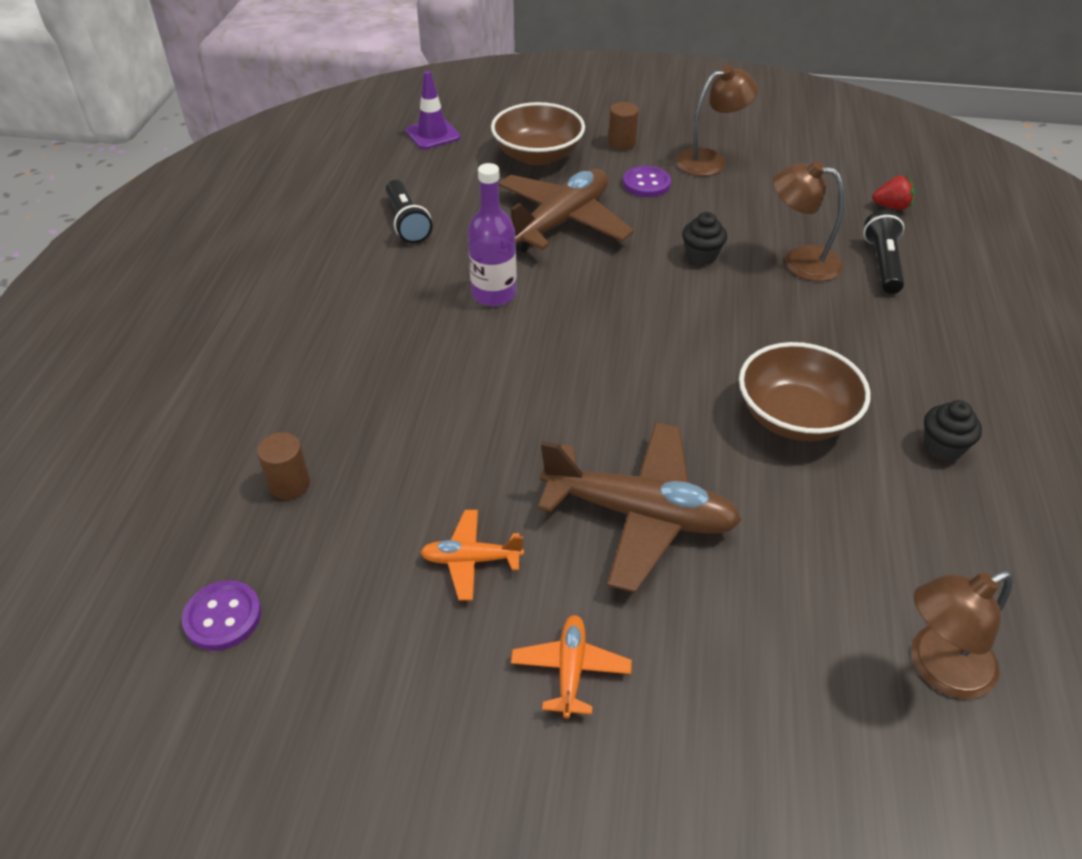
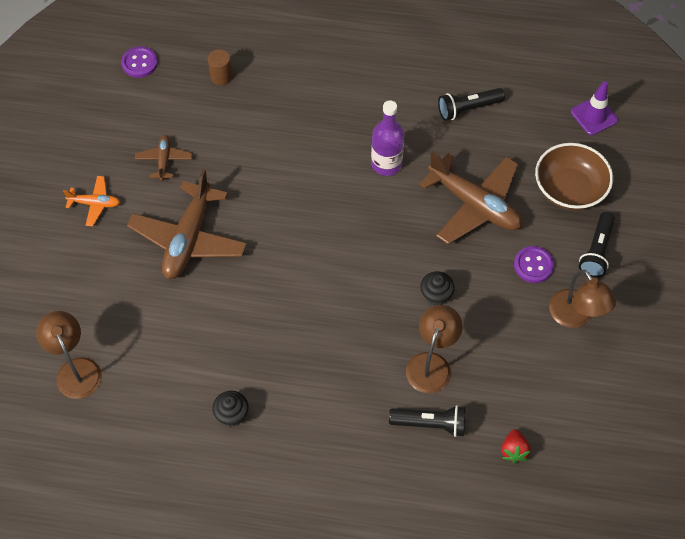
camera: 90 degrees right, 15 degrees up
(471, 560) = (164, 160): orange plane -> brown plane
(622, 143) = (596, 251): brown cylinder -> black flashlight
(795, 417) = (262, 332): brown bowl -> none

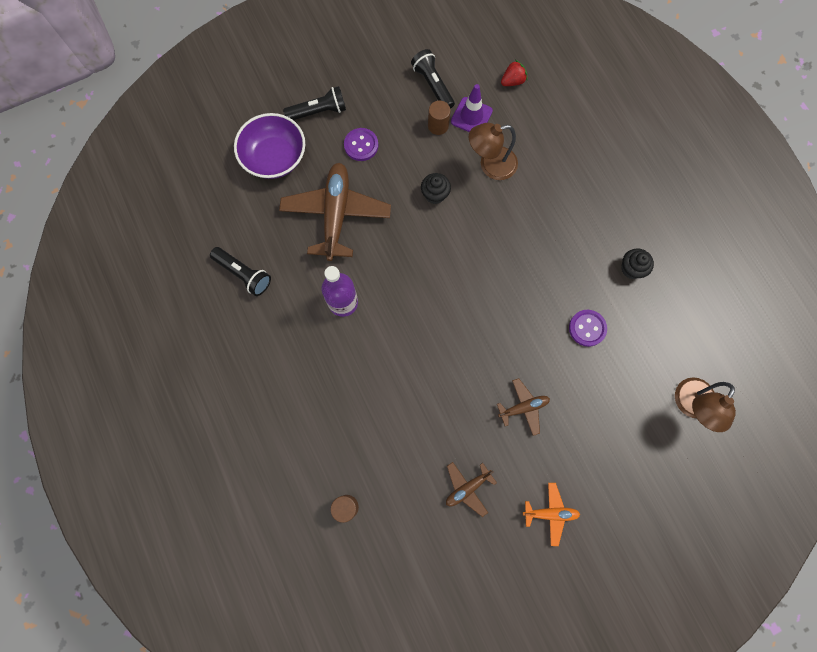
camera: 125 degrees left, 15 degrees up
(95, 204) = (550, 513): orange plane -> orange plane turned 120 degrees clockwise
(139, 63) = (382, 599): purple button -> purple button (587, 328)
(188, 239) = (523, 407): brown plane -> brown plane, size x0.49
(430, 424) = (534, 140): black flashlight -> black flashlight (433, 85)
(509, 345) = (438, 125): none -> brown cylinder
(569, 189) = (274, 157): brown bowl -> purple bowl
(575, 316) = (384, 97): brown lamp -> none
(594, 116) = (189, 177): purple traffic cone -> purple traffic cone (471, 116)

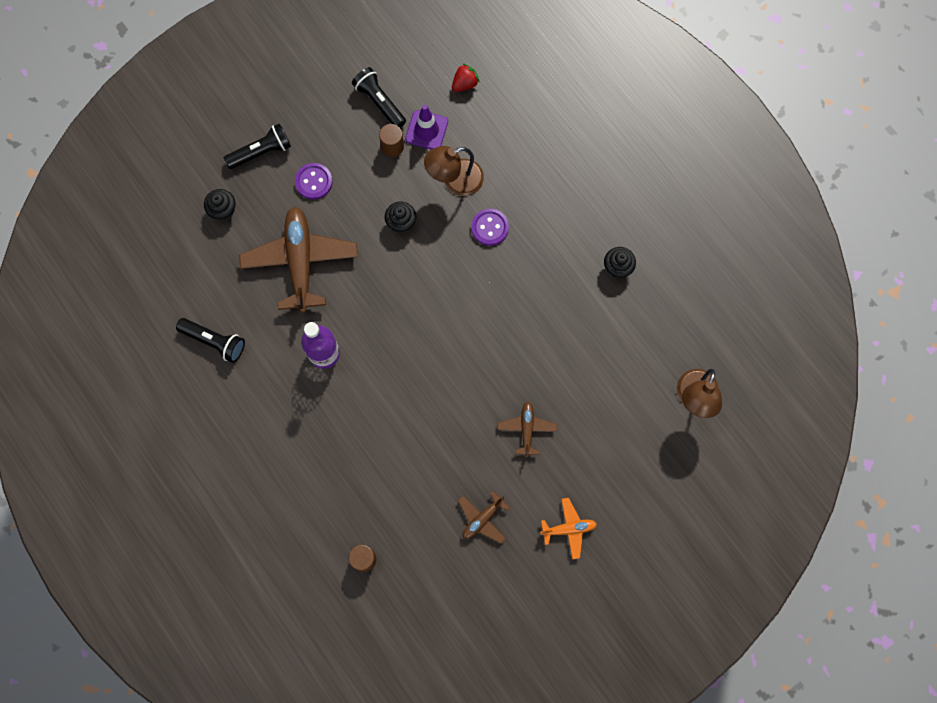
camera: 10 degrees left, 0 degrees up
(274, 157) = (223, 210): purple bowl -> black cupcake
(523, 407) = (527, 429): brown plane -> brown plane turned 60 degrees counterclockwise
(587, 328) = (580, 337): purple button -> purple button (490, 227)

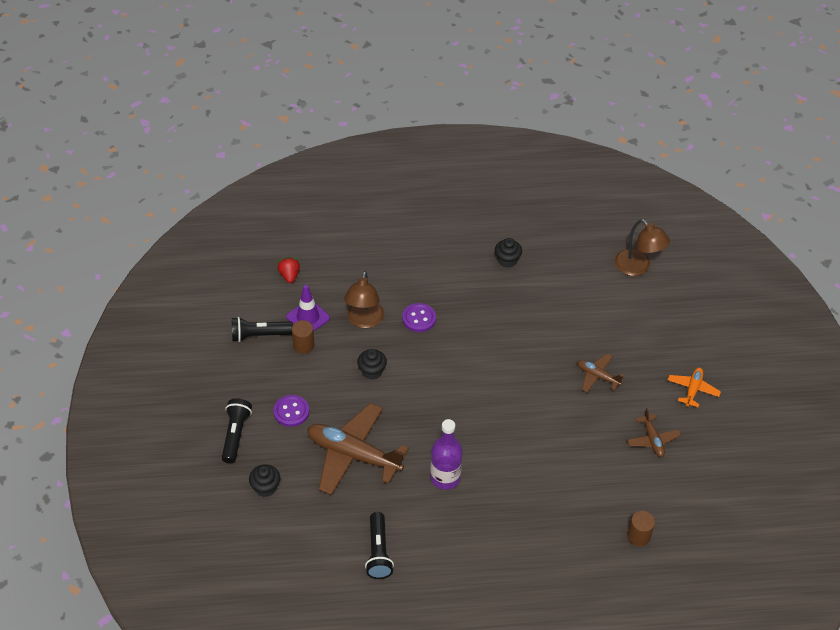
camera: 60 degrees left, 25 degrees down
(214, 341) = (378, 552): black flashlight -> black flashlight turned 120 degrees clockwise

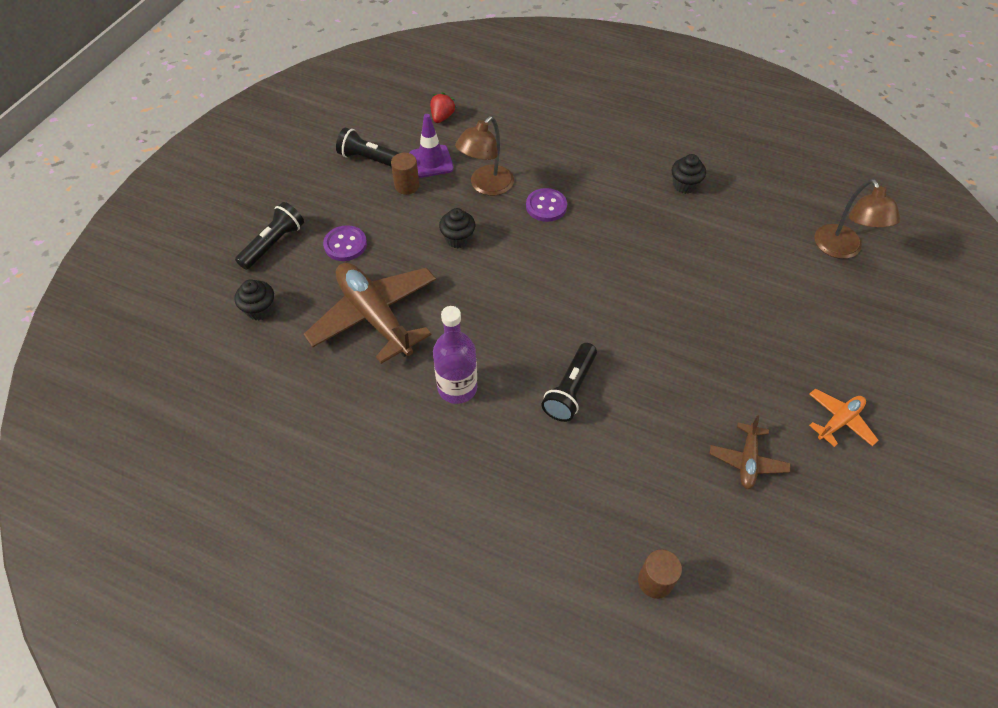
camera: 30 degrees right, 5 degrees up
(378, 552) = (321, 438): black flashlight -> black flashlight (570, 389)
(597, 376) = (718, 351): brown plane -> none

